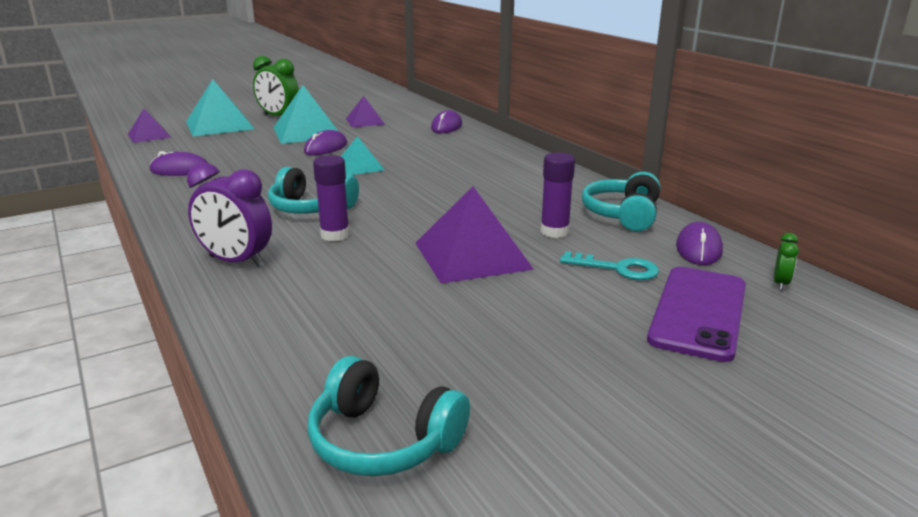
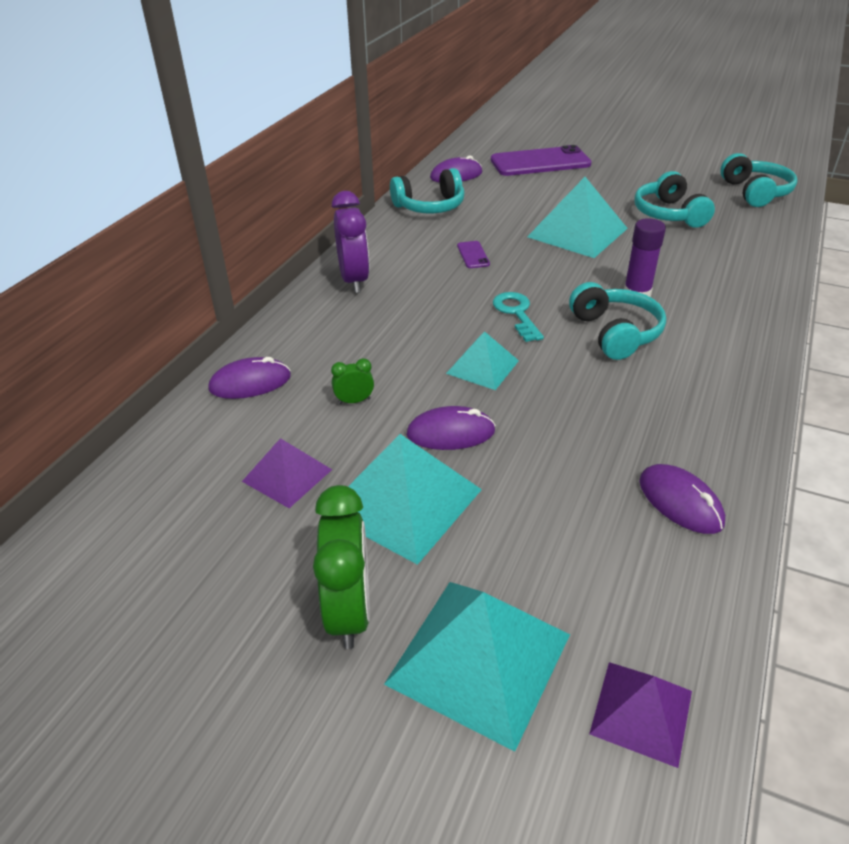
camera: 125 degrees left, 15 degrees up
(236, 261) = (737, 309): purple clock -> purple clock (354, 280)
(432, 324) = (669, 214): none -> turquoise headphones
(472, 255) = (577, 232): purple pyramid -> turquoise pyramid
(499, 203) = (473, 255): none -> purple phone
(554, 232) = (497, 219): purple glue stick -> none
(617, 268) = (522, 189): turquoise key -> turquoise key (516, 314)
(780, 283) = (474, 151): green clock -> green clock (354, 401)

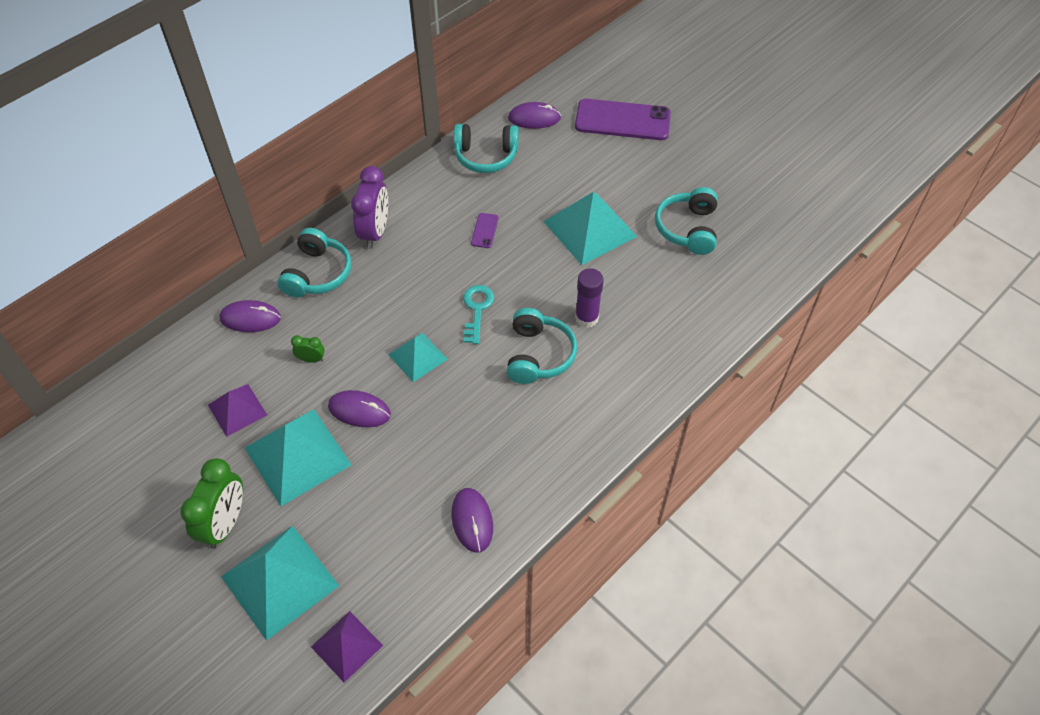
camera: 20 degrees right, 15 degrees up
(755, 192) = (792, 223): turquoise headphones -> turquoise headphones (317, 273)

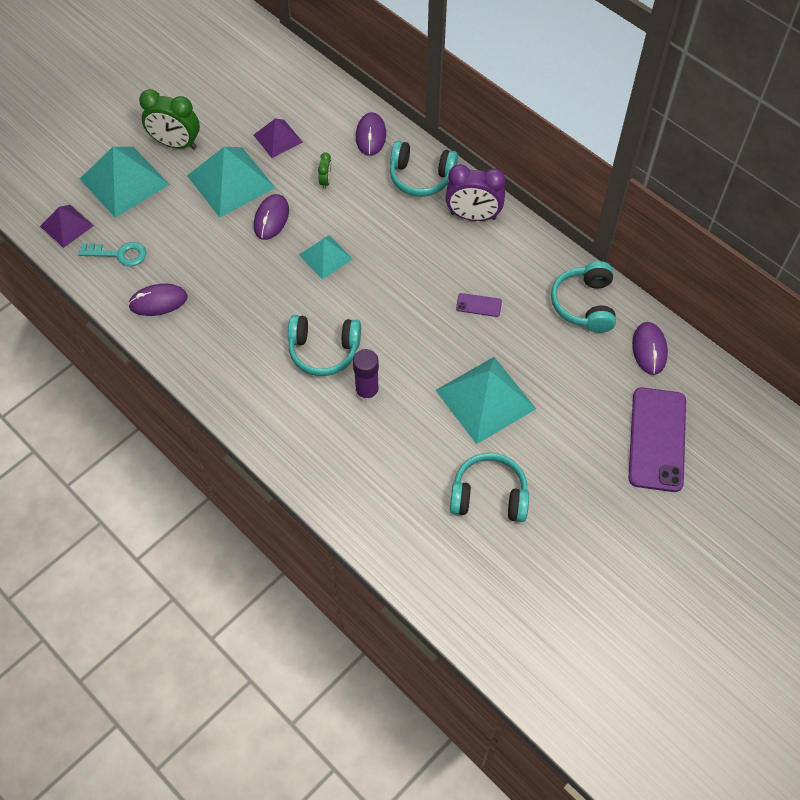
camera: 90 degrees right, 5 degrees up
(477, 310) = (378, 300): turquoise key -> turquoise key (119, 254)

